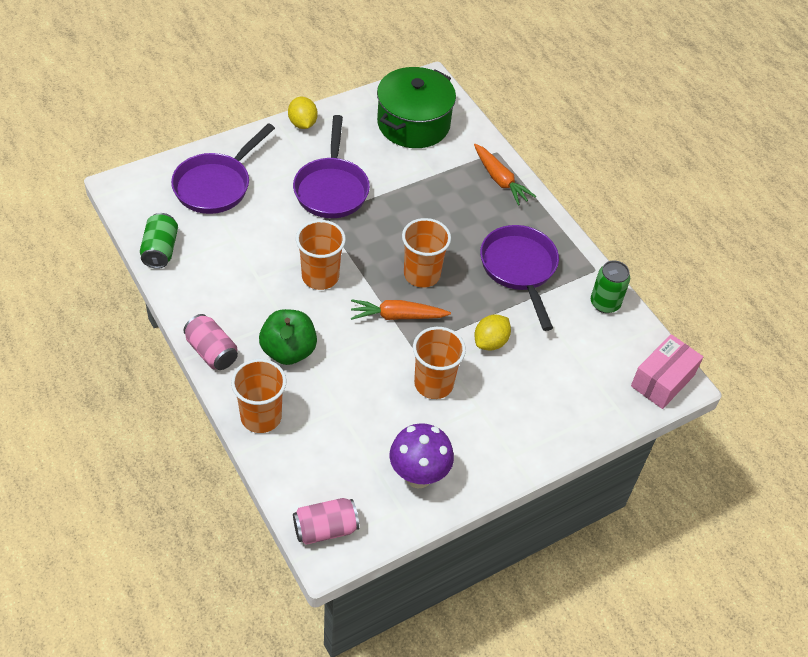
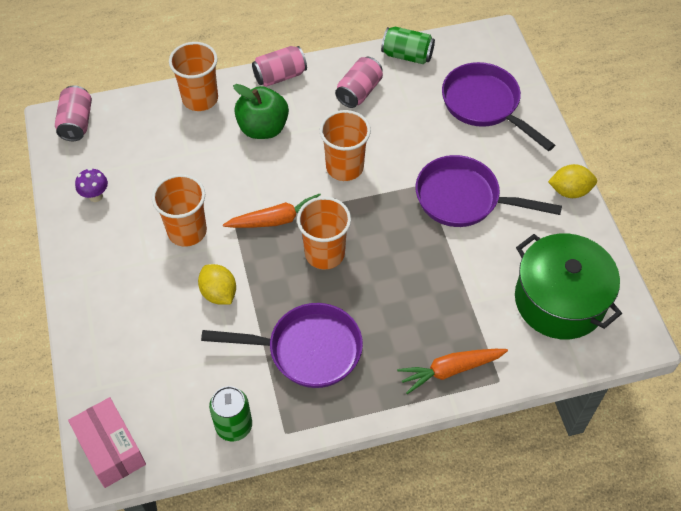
camera: 110 degrees right, 5 degrees up
(220, 281) = (359, 92): none -> pink can
(397, 316) = (277, 220): orange carrot -> orange carrot turned 60 degrees clockwise
(418, 476) = (96, 196): purple mushroom -> purple mushroom, size x0.55

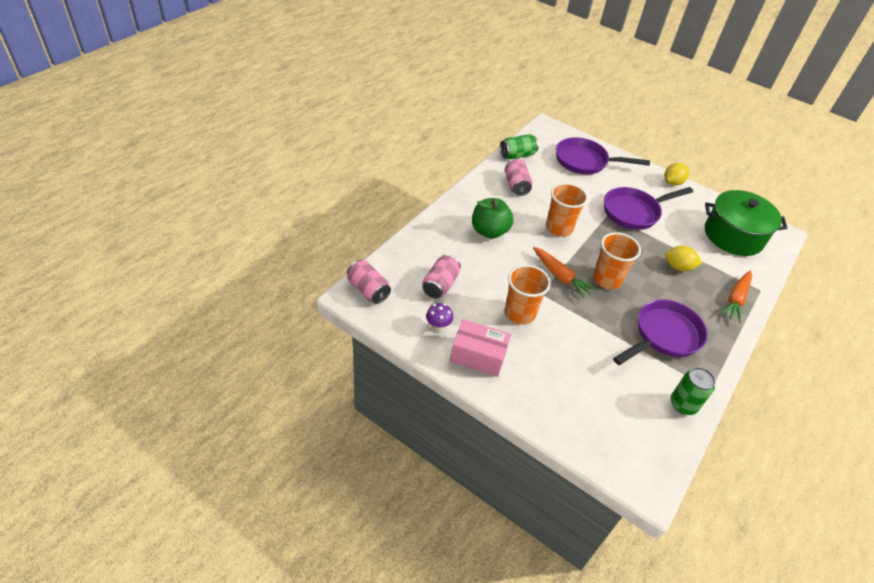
camera: 45 degrees left, 10 degrees down
(111, 449) = (640, 472): pink box -> pink box (478, 356)
(200, 99) = (431, 234): orange cup -> none
(219, 293) = (581, 336): yellow lemon -> yellow lemon (678, 267)
(277, 220) = (560, 276): orange carrot -> orange carrot turned 105 degrees clockwise
(280, 76) = (462, 198): pink can -> pink can (440, 285)

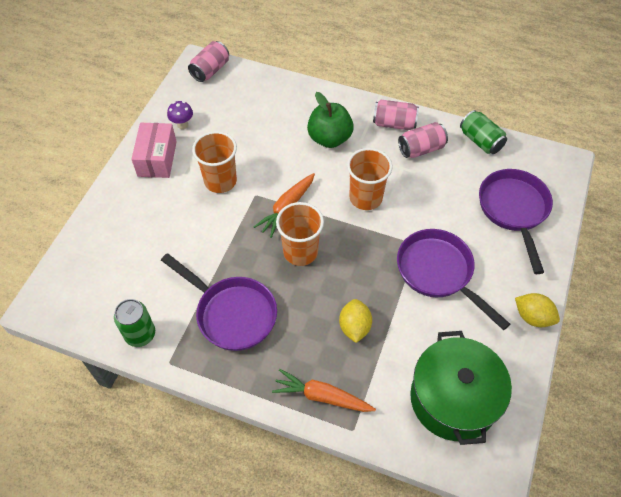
camera: 80 degrees right, 10 degrees up
(440, 285) = (235, 116): pink can -> pink can (394, 124)

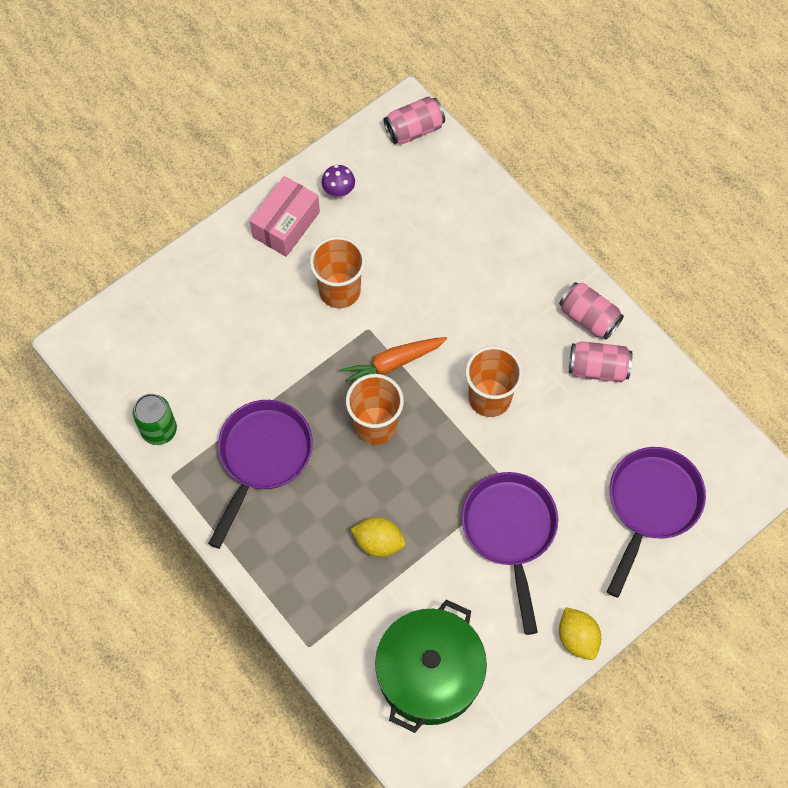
camera: 30 degrees right, 10 degrees up
(232, 313) = (262, 457): purple pan -> purple pan turned 135 degrees counterclockwise
(322, 396) = (299, 596): orange carrot -> none
(329, 138) = (498, 298): green apple -> none
(354, 327) = (378, 542): yellow lemon -> yellow lemon turned 75 degrees clockwise
(480, 141) = (678, 395): green can -> none

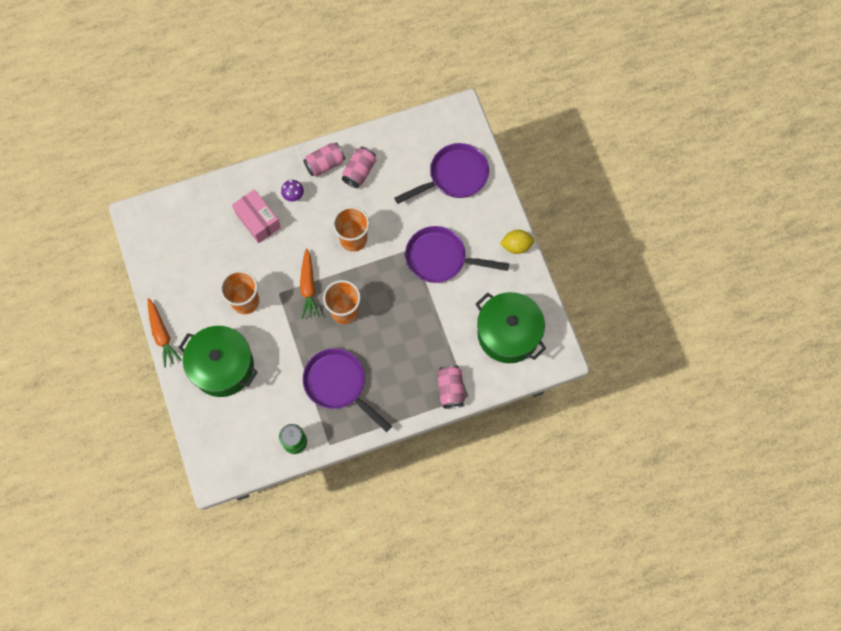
camera: 70 degrees left, 5 degrees up
(235, 297) = (222, 366): none -> green pot
(253, 207) = (162, 335): none -> orange carrot
(286, 224) = (184, 318): pink box -> pink box (258, 220)
(339, 192) = (175, 278): purple mushroom -> purple mushroom (294, 196)
(378, 542) = (419, 334): yellow lemon -> none
(414, 129) = (150, 216): pink can -> pink can (450, 389)
(651, 505) = (454, 176): purple pan -> purple pan turned 105 degrees clockwise

